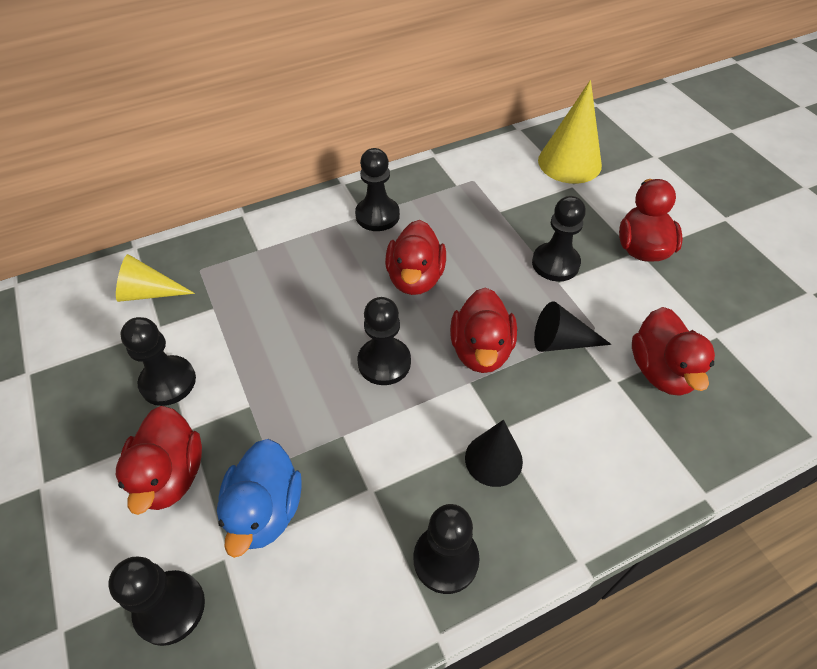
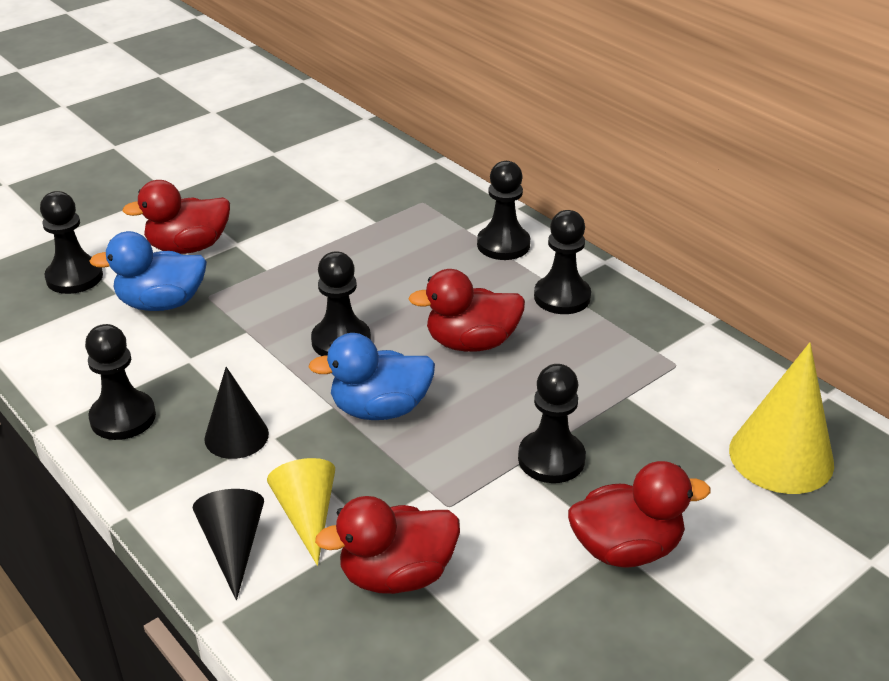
camera: 75 degrees right, 15 degrees down
(149, 292) = (381, 183): yellow cone -> yellow cone (307, 515)
(168, 382) = (282, 221): black pawn -> black pawn (503, 245)
(481, 350) = (380, 409): red duck -> blue duck
(561, 341) = (415, 475): black cone -> black cone (233, 546)

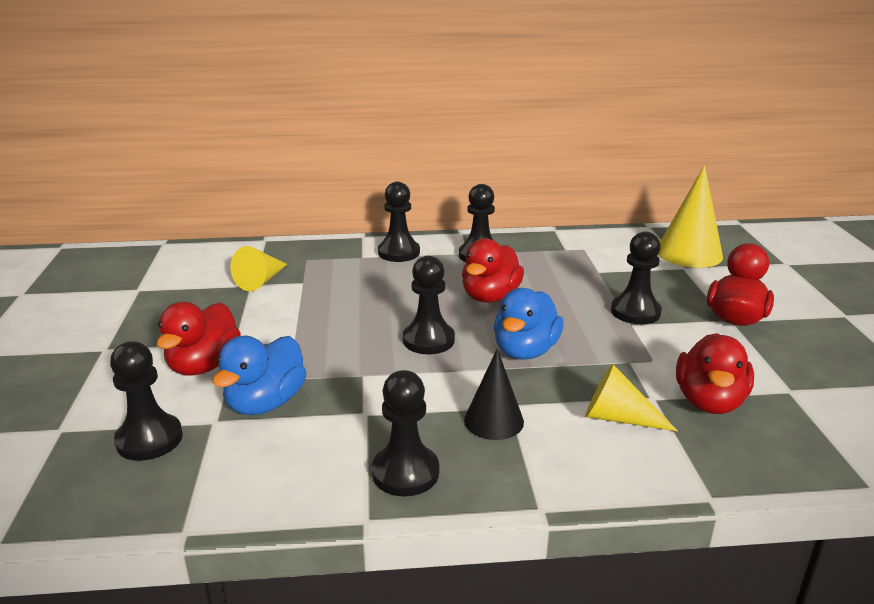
camera: 55 degrees left, 10 degrees down
(233, 546) = (629, 463): black cone -> none
(353, 200) = (261, 280): none -> yellow cone

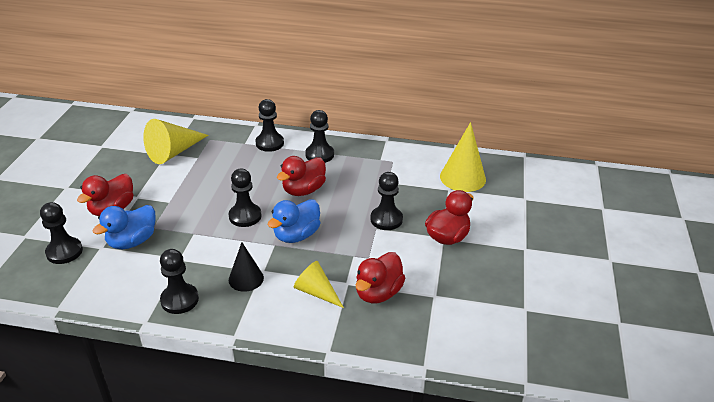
camera: 15 degrees right, 10 degrees up
(261, 280) = (174, 152): yellow cone -> yellow cone, size x1.58

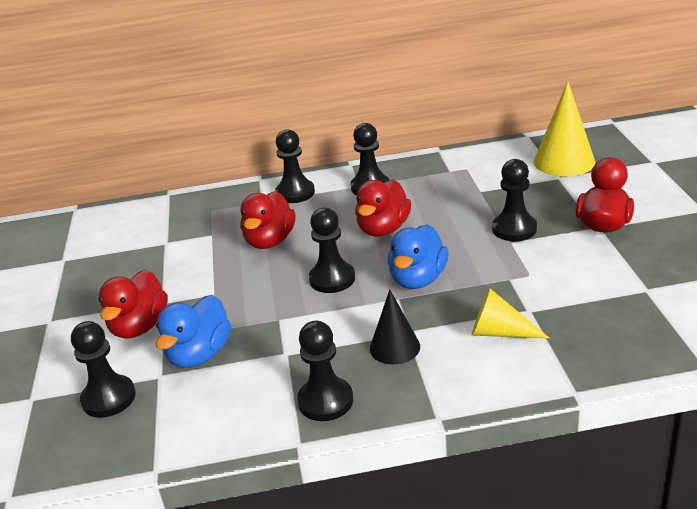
camera: 15 degrees left, 5 degrees down
(174, 152) = (173, 237): yellow cone -> none
(378, 293) = (577, 308): red duck -> red duck (270, 241)

